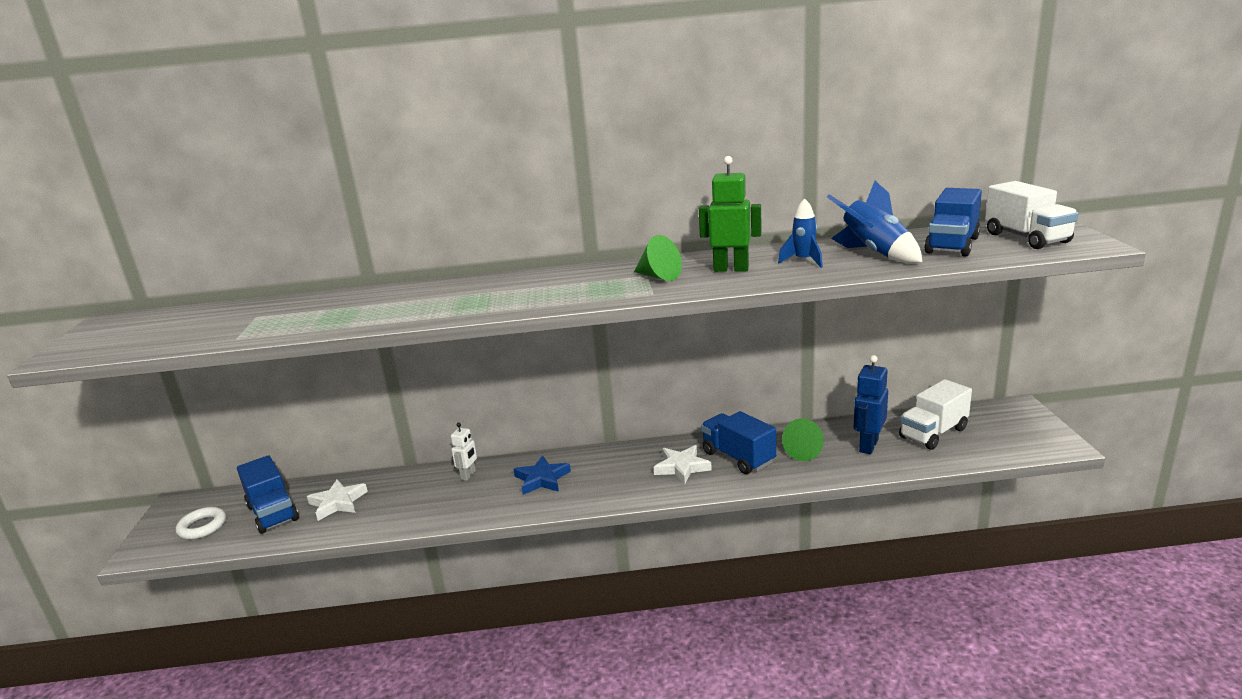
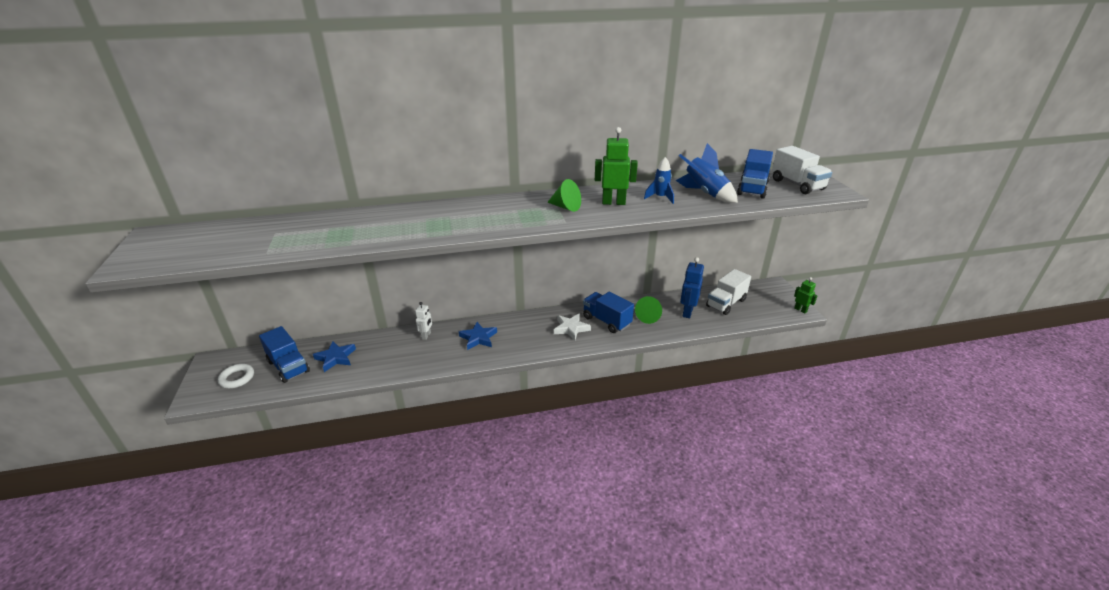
camera: 10 degrees left, 10 degrees up
(338, 503) = (336, 358): white star -> blue star
(1059, 443) = (800, 310): none -> green robot

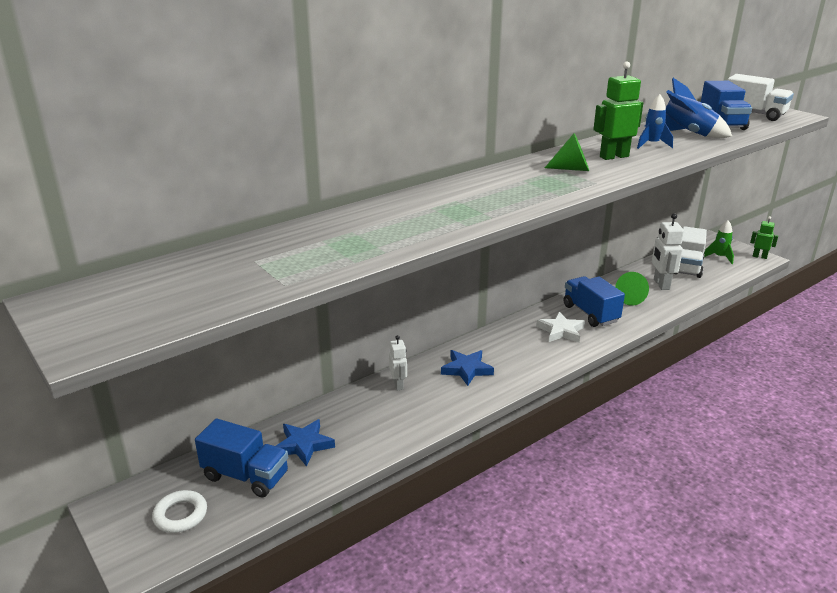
camera: 25 degrees left, 5 degrees down
(606, 321) = (590, 314): blue truck -> blue truck turned 45 degrees clockwise
(687, 312) = (661, 284): blue robot -> white robot
(763, 302) = (719, 257): none -> green rocket

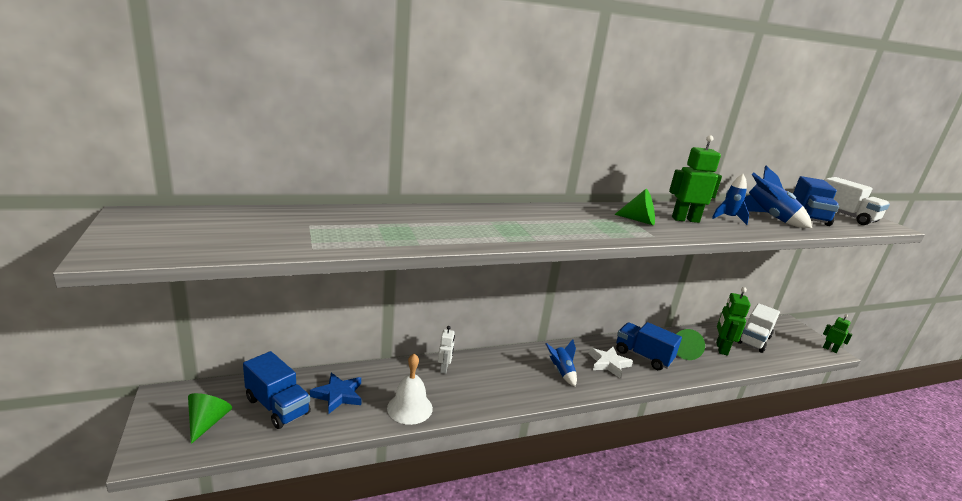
camera: 15 degrees right, 5 degrees down
(180, 515) = (207, 422): white ring -> green cone
(387, 434) = (410, 408): none -> white bell
(466, 369) = (508, 373): blue star -> none
(519, 353) = (561, 372): none -> blue rocket
(590, 314) = (643, 356): blue truck -> blue truck turned 45 degrees counterclockwise
(661, 284) = (721, 348): white robot -> green robot
(719, 257) = (789, 340): green rocket -> none

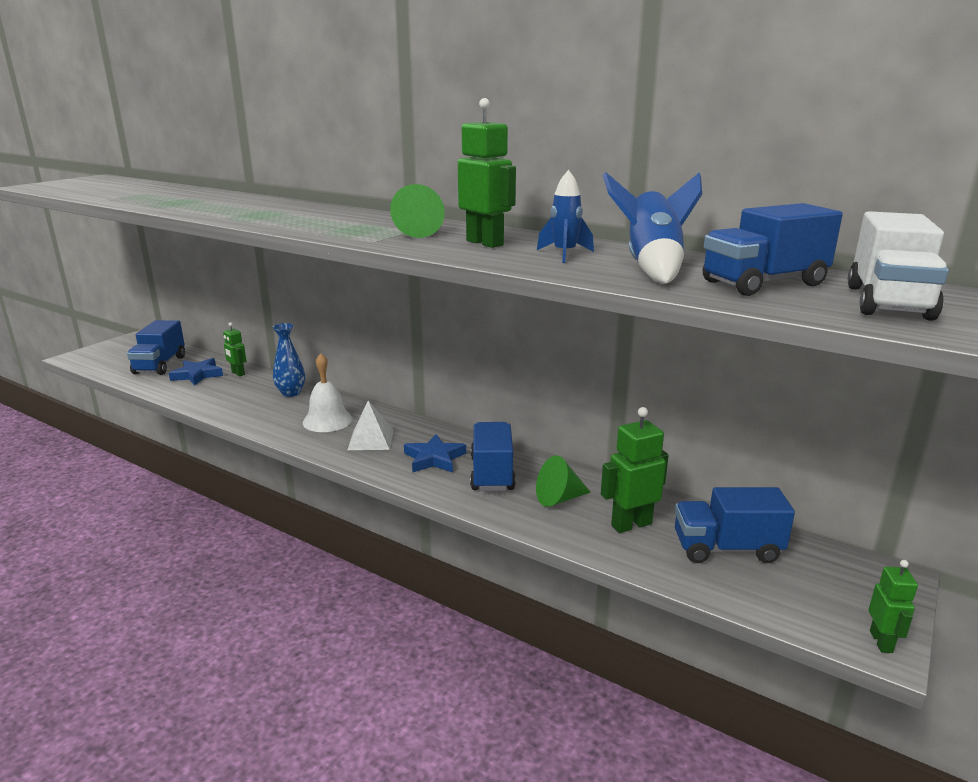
camera: 55 degrees right, 0 degrees up
(207, 422) = (120, 357): green cone -> none
(367, 375) = (238, 373): none -> green robot
(410, 408) = (212, 400): white bell -> white bell (327, 420)
(444, 369) = (291, 393): white robot -> blue vase
(561, 372) = (371, 439): blue rocket -> white pyramid
(608, 364) = (434, 458): white star -> blue star
(754, 340) = (726, 548): white truck -> blue truck

